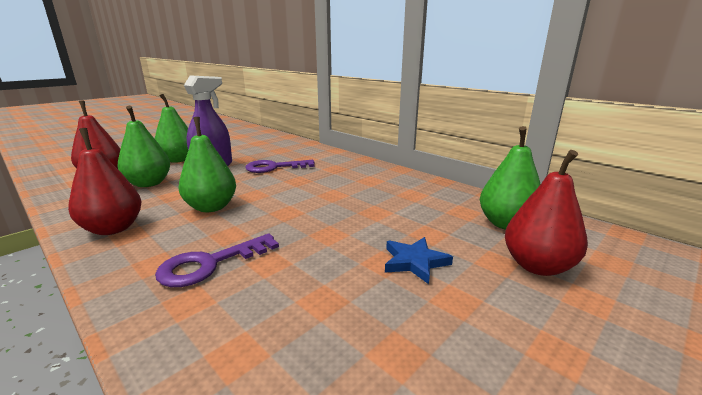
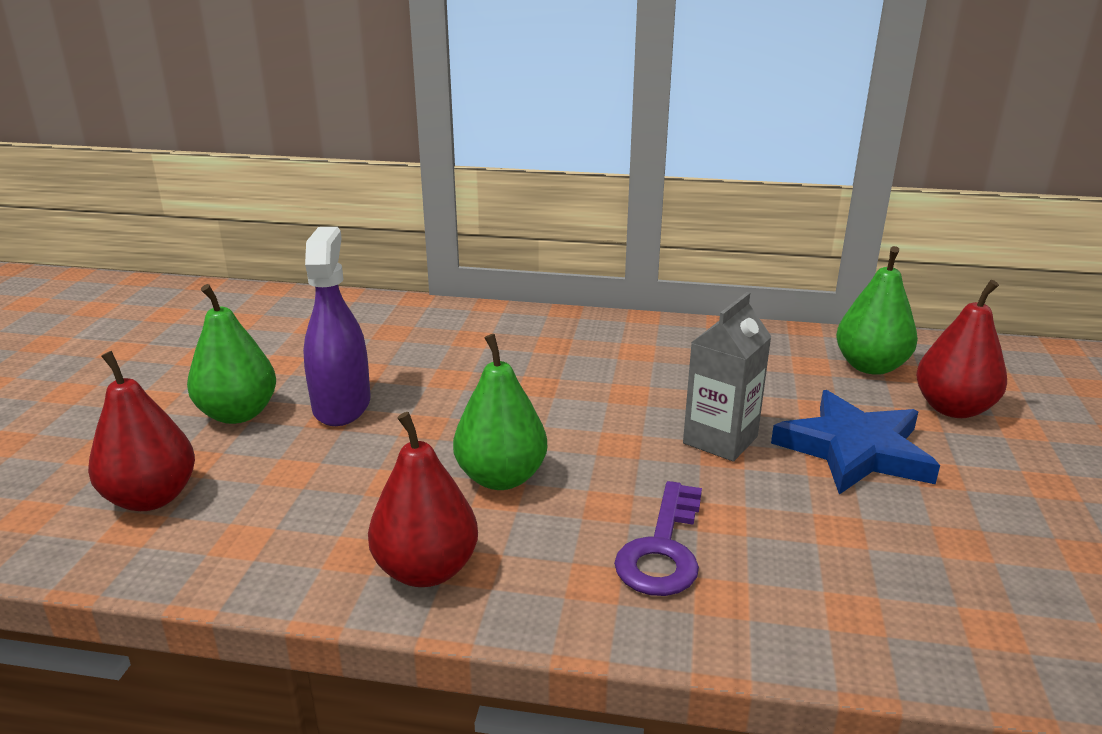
camera: 35 degrees left, 5 degrees up
(149, 183) = (297, 479): green pear -> none
(274, 167) = (455, 372): purple key -> none
(339, 228) = (720, 440): none -> grey carton
(415, 262) = (854, 450): blue star -> blue star, size x1.79

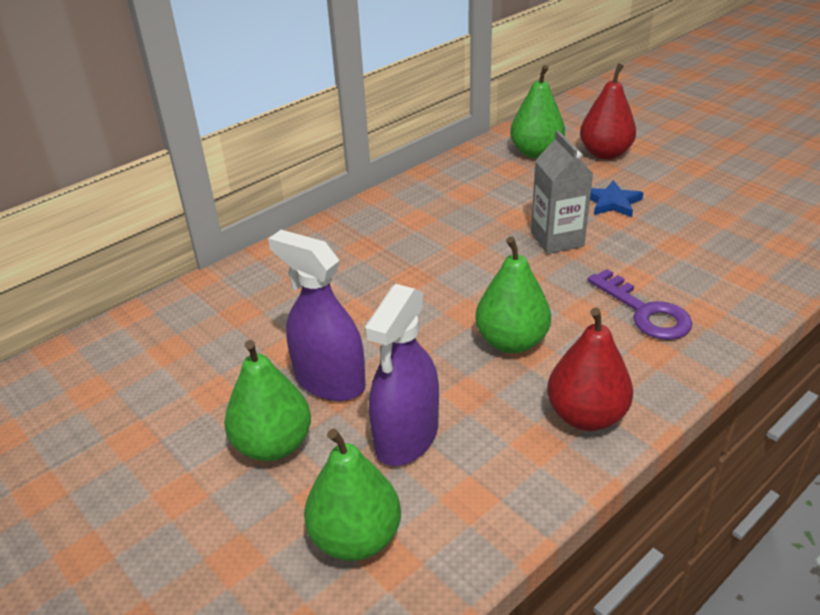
camera: 50 degrees left, 10 degrees up
(151, 497) = (356, 538): red pear -> green pear
(300, 472) = (406, 436): none -> purple spray bottle
(854, 450) = (612, 202): blue star -> blue star, size x0.56

